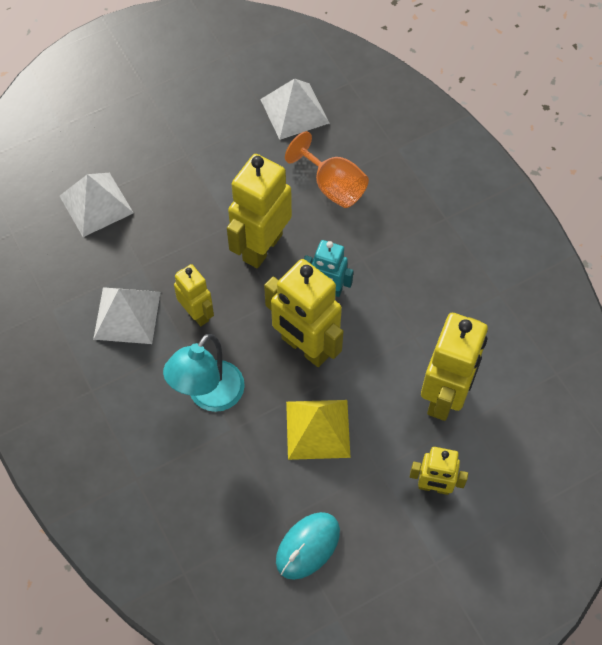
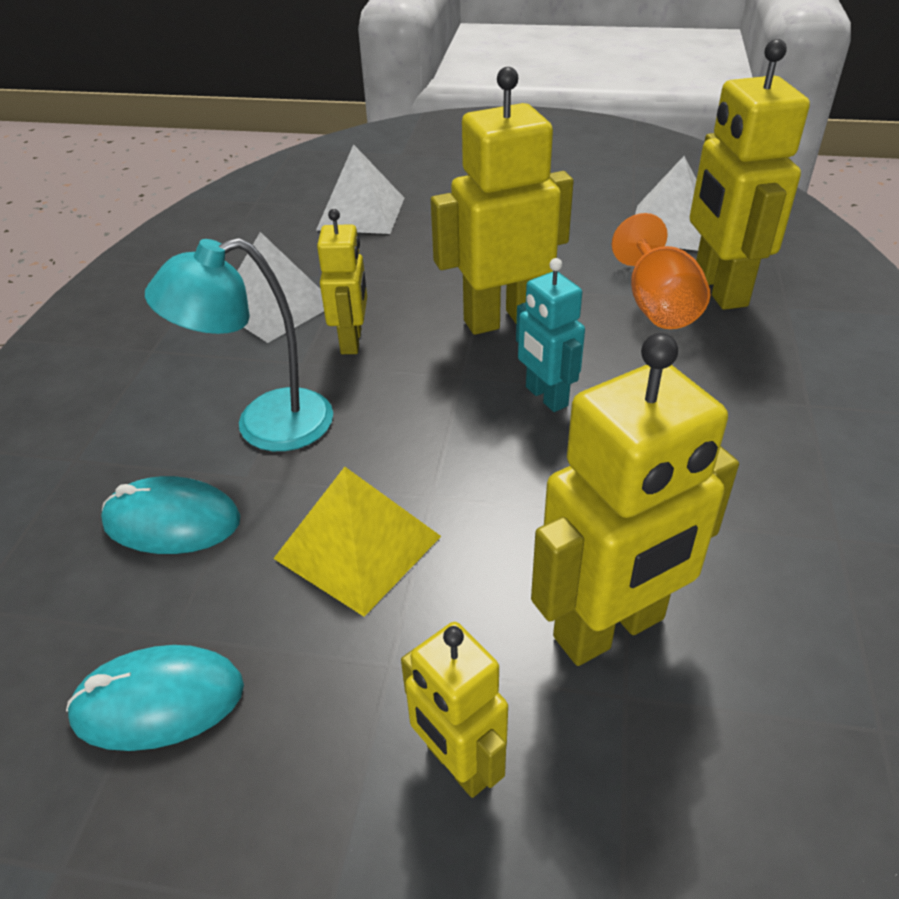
camera: 40 degrees right, 20 degrees down
(224, 474) = (172, 521): none -> turquoise mouse
(305, 347) = (447, 441): yellow robot -> yellow robot (719, 289)

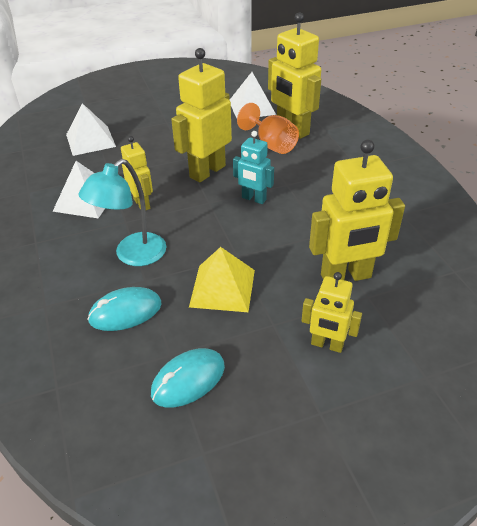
camera: 30 degrees left, 0 degrees up
(610, 629) = (346, 277): yellow robot -> yellow robot turned 45 degrees clockwise

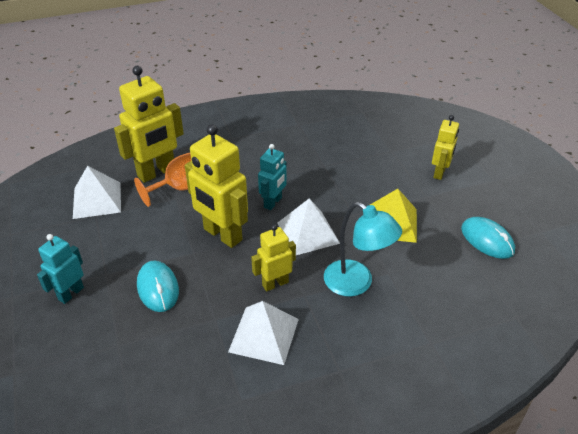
camera: 90 degrees left, 0 degrees up
(90, 140) = (129, 349): white pyramid -> white pyramid (308, 232)
(125, 312) = (428, 282): turquoise mouse -> turquoise mouse (158, 288)
(149, 111) = (71, 293): none -> turquoise robot
(346, 277) = (372, 158): yellow robot -> none

